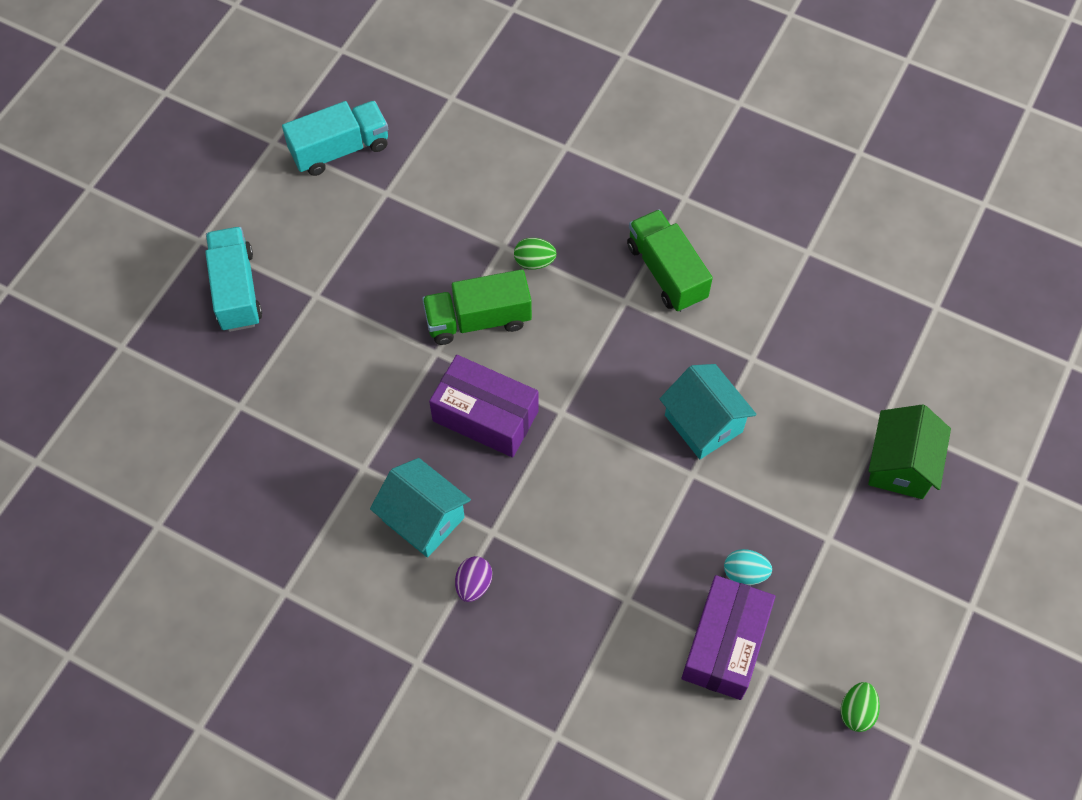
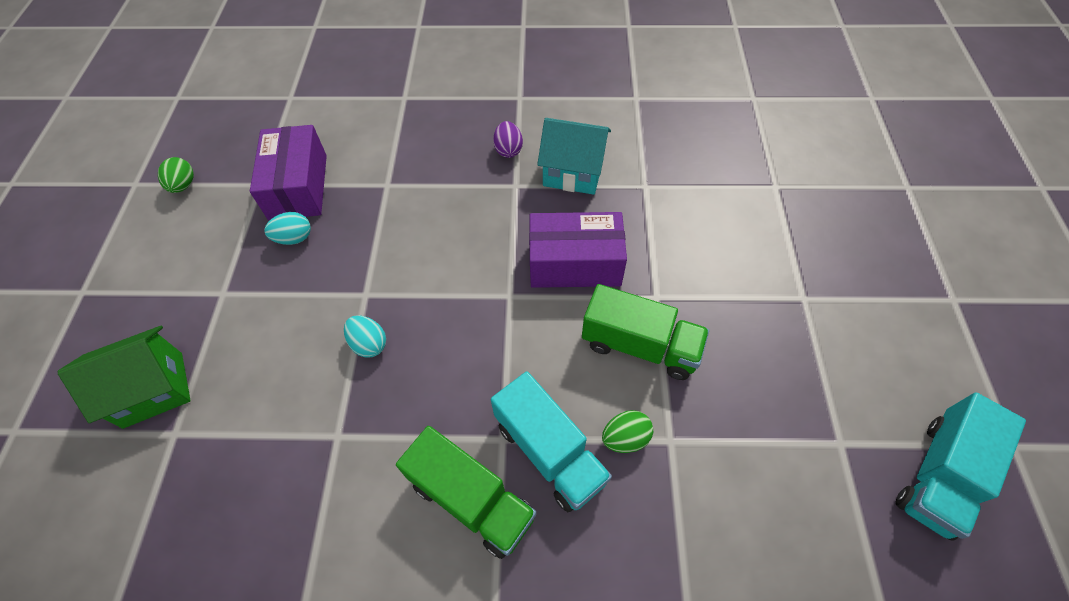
camera: 155 degrees right, 5 degrees down
(236, 290) = (874, 271): turquoise truck -> turquoise truck (549, 452)
(478, 320) = (640, 346): green truck -> green truck turned 60 degrees clockwise
(703, 423) = (369, 344): turquoise house -> turquoise egg
(900, 465) = (153, 389): green house -> green house turned 75 degrees clockwise

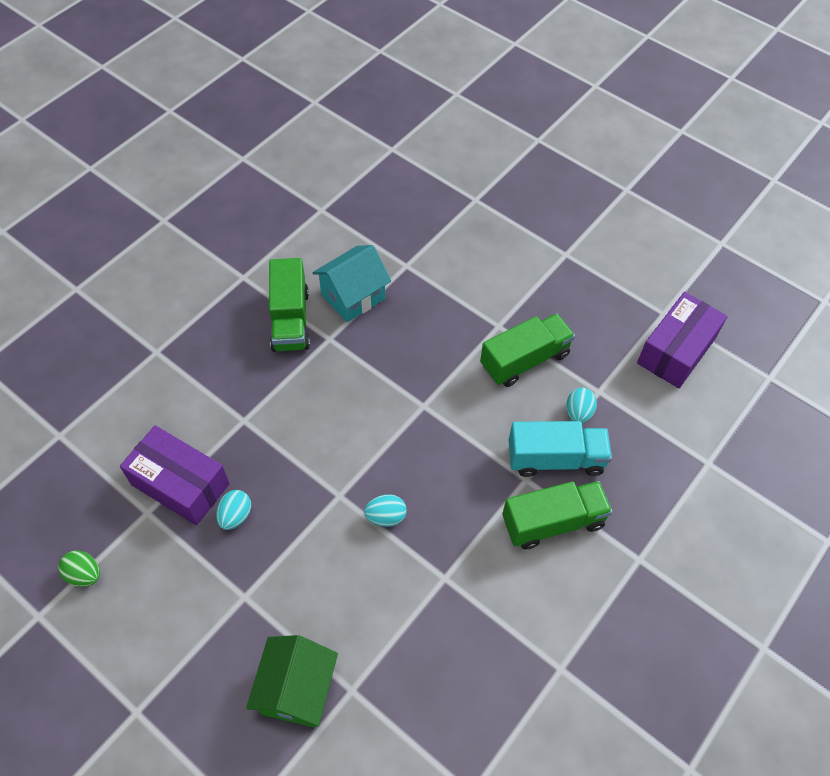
camera: 55 degrees left, 0 degrees up
(508, 150) = (290, 320): purple egg -> green truck
(575, 263) = (432, 350): purple box -> purple box (676, 350)
(625, 438) = (578, 413): green egg -> turquoise egg
(939, 475) = (711, 287): turquoise truck -> none

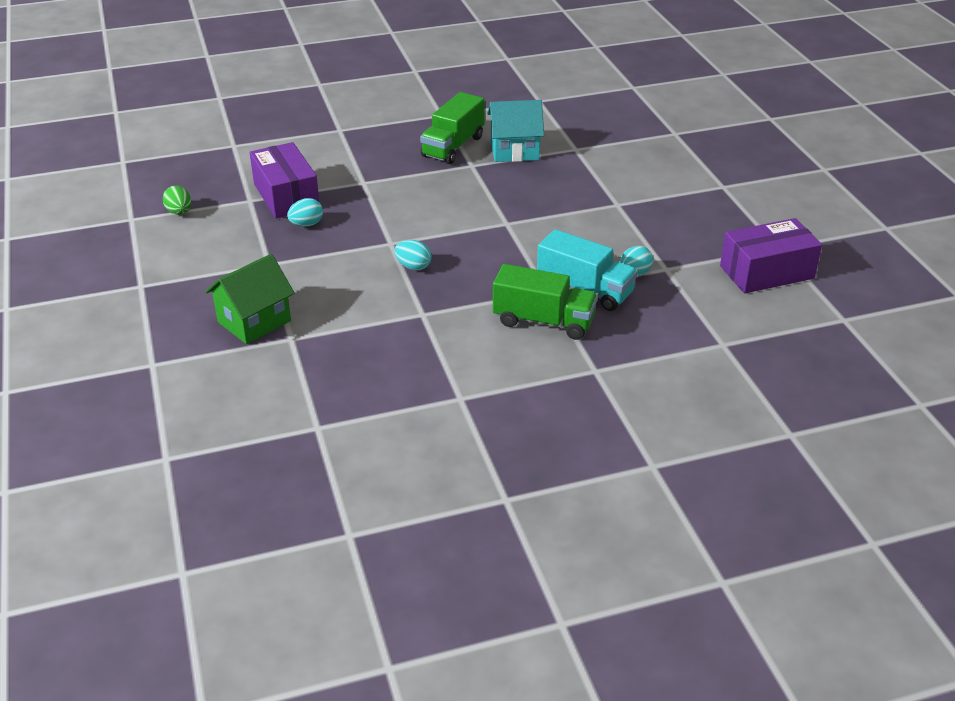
camera: 35 degrees right, 20 degrees down
(524, 360) = (619, 229): green truck -> none

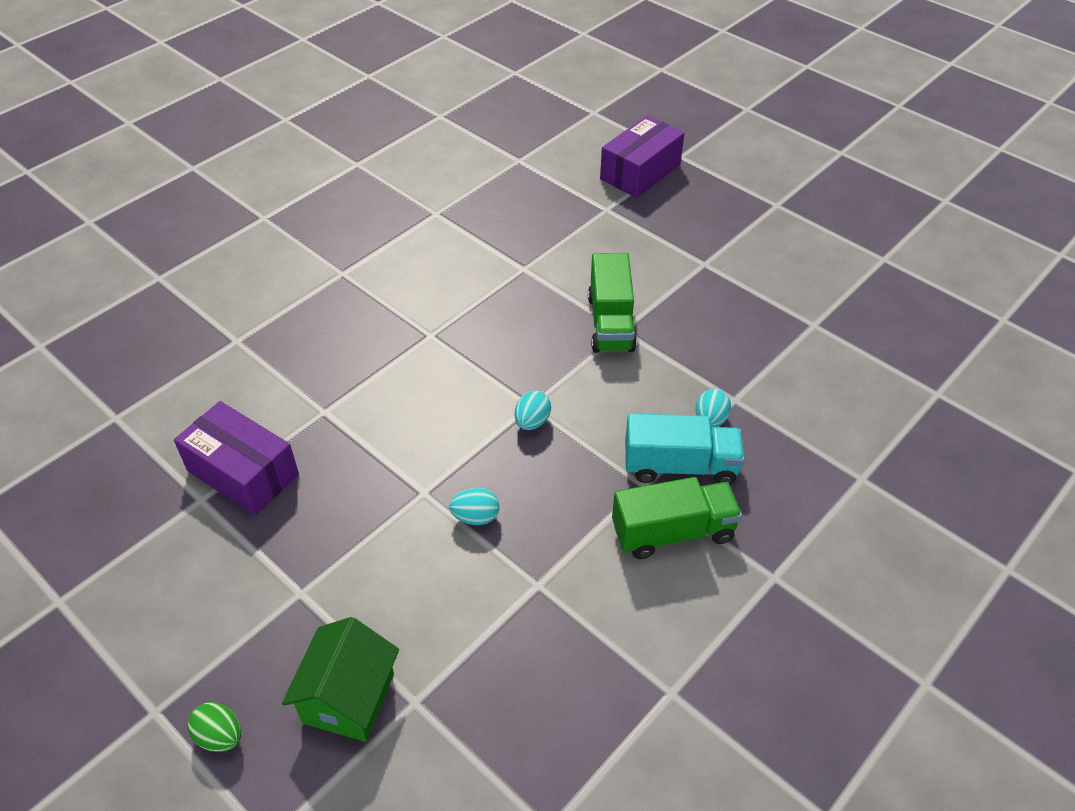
camera: 30 degrees left, 10 degrees up
(179, 212) = (119, 560): green egg -> green egg (220, 736)
(306, 224) = (301, 508): turquoise egg -> turquoise egg (532, 422)
(453, 146) = (389, 315): green truck -> green truck (610, 323)
(514, 151) = (462, 295): turquoise house -> none
(766, 272) = (828, 362): purple box -> purple box (640, 172)

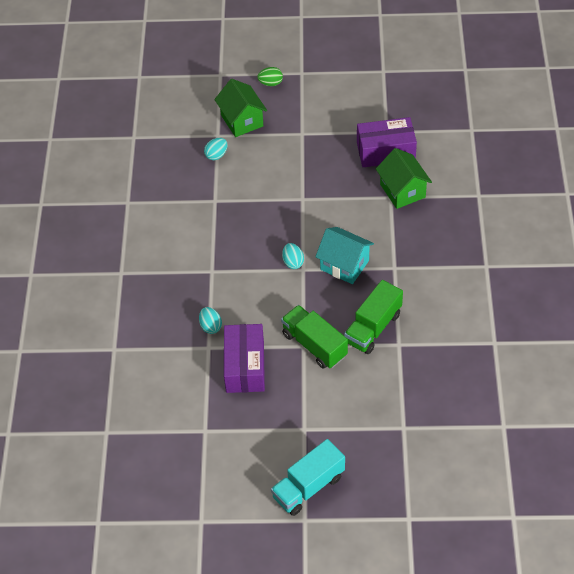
camera: 140 degrees right, 5 degrees up
(300, 408) = (402, 191): none -> green house
(475, 517) = (269, 206): turquoise egg -> turquoise egg (216, 155)
(478, 376) = (344, 265): none -> turquoise house
(640, 172) = (418, 479): purple box -> purple box (245, 366)
(673, 532) = (180, 260): green truck -> green truck (373, 328)
(680, 466) = (204, 292): turquoise truck -> turquoise truck (308, 487)

